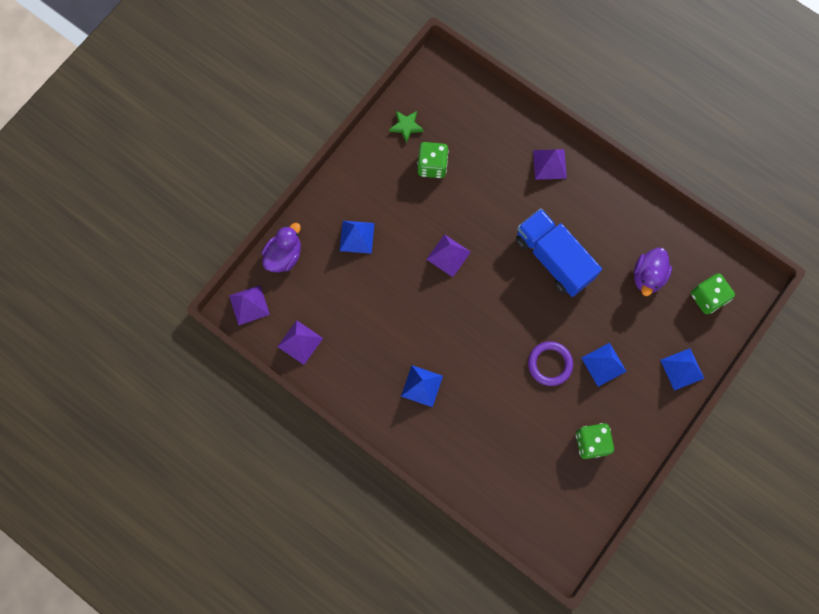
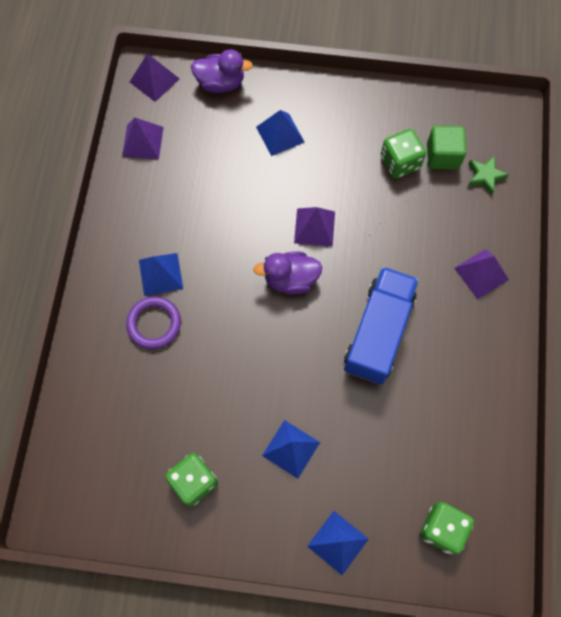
camera: 60 degrees right, 5 degrees down
(406, 126) = (424, 117): green star -> green star (485, 176)
(445, 133) = (442, 156): none -> green cube
(550, 364) = (257, 390): purple ring -> purple ring (154, 323)
(648, 276) = (423, 445): purple duck -> purple duck (290, 279)

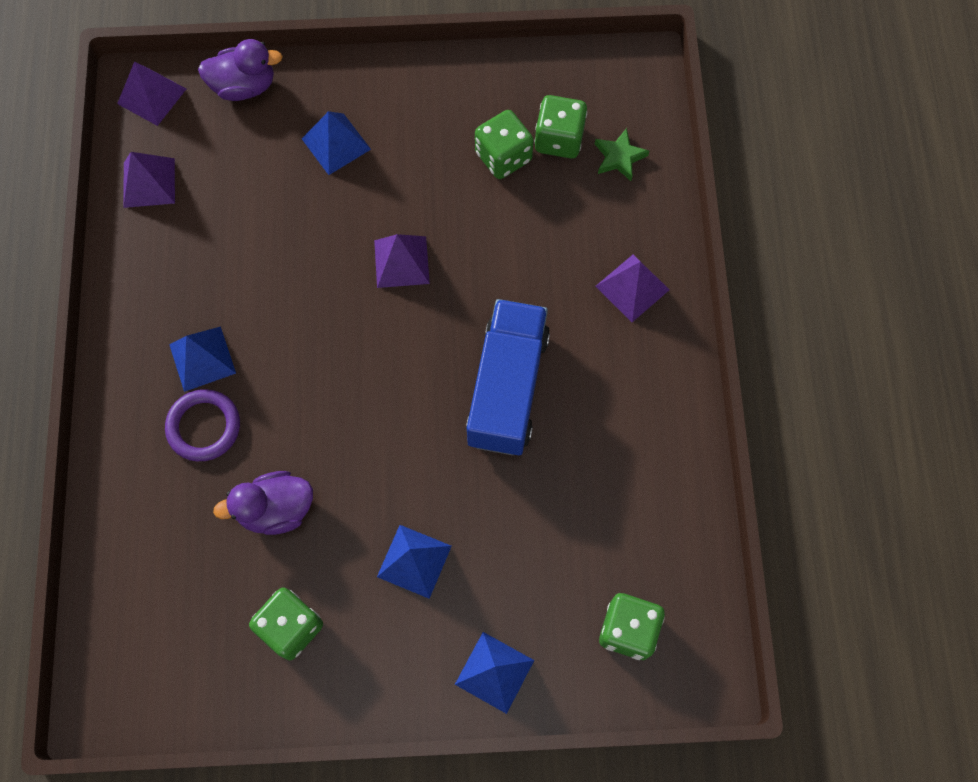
camera: 10 degrees left, 0 degrees up
(290, 279) = (380, 337): purple duck -> purple duck (276, 509)
(442, 156) = (559, 139): green cube -> green dice

